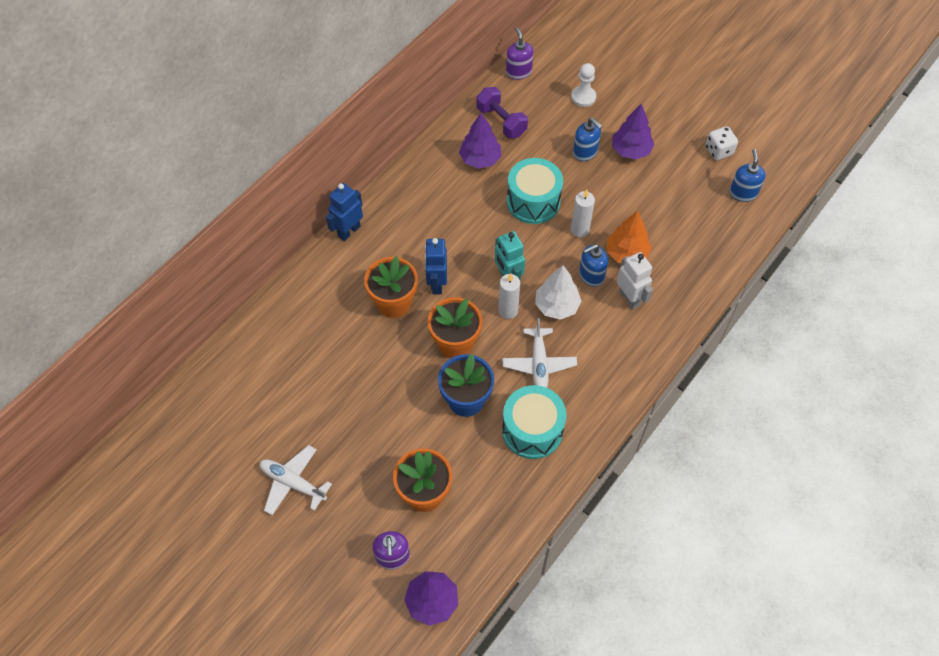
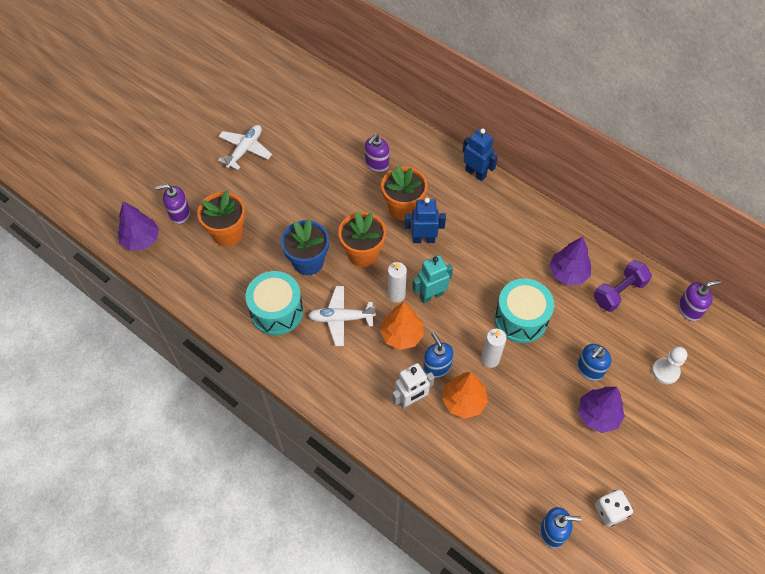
camera: 90 degrees right, 0 degrees up
(329, 330) = (377, 164): none -> purple soap dispenser
(556, 306) = (402, 335): white tree -> orange tree

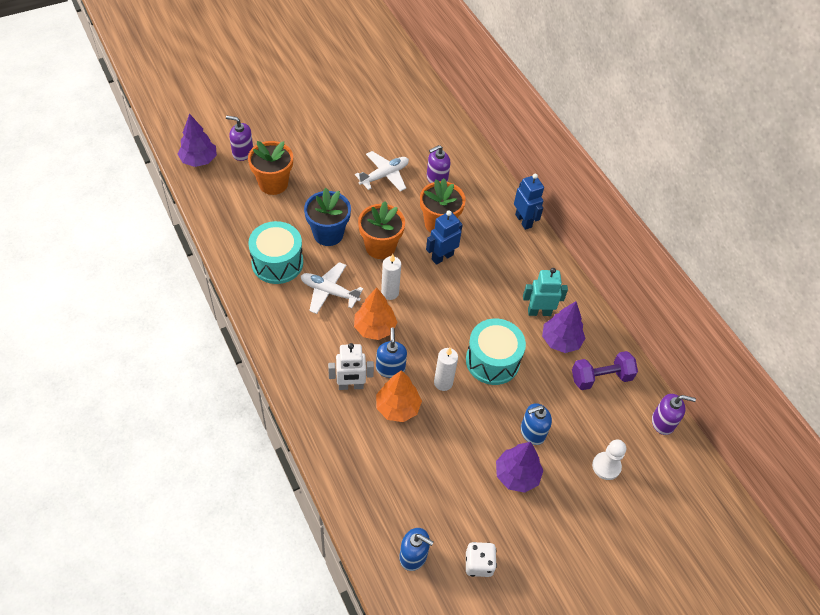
camera: 20 degrees right, 5 degrees down
(245, 150) = (328, 123): white plane -> white plane (384, 175)
(423, 239) = (442, 257): blue robot -> blue robot turned 60 degrees counterclockwise
(431, 295) = (421, 306): turquoise robot -> turquoise robot (539, 312)

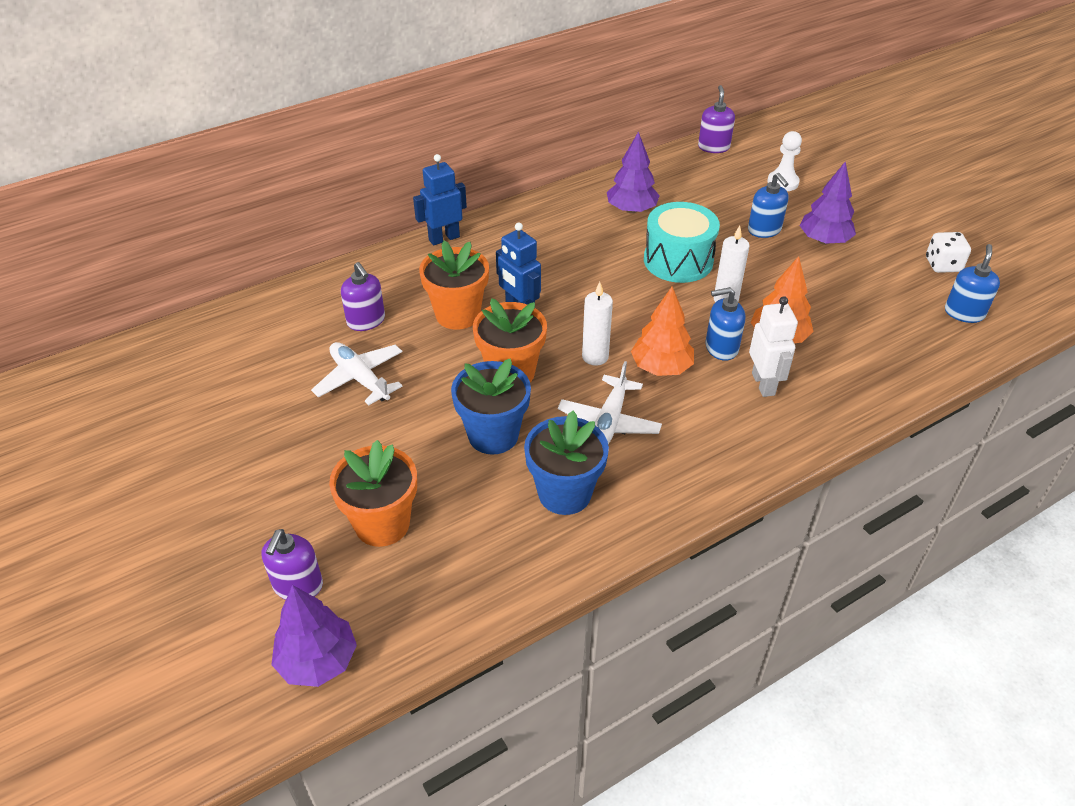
camera: 90 degrees left, 10 degrees down
(277, 263) = (564, 493): turquoise drum -> blue flower pot
(539, 312) = (593, 225): turquoise robot -> none
(601, 378) = (673, 183): purple dumbbell -> none

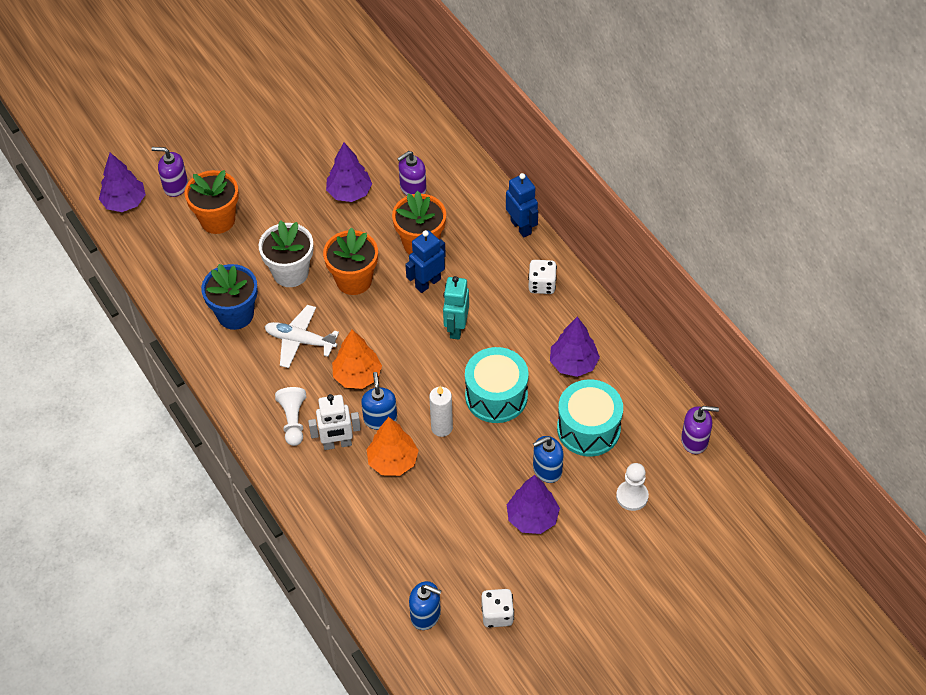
camera: 90 degrees right, 10 degrees up
(360, 379) = (349, 192): white plane -> purple tree
(493, 435) = (290, 273): blue flower pot -> white flower pot
(527, 226) = (542, 285): none -> white dice
(587, 288) = (456, 328): none -> turquoise robot
(595, 357) = (370, 333): white candle -> none
(710, 203) = (588, 429): none -> turquoise drum
(736, 425) = (293, 421): none -> white pawn

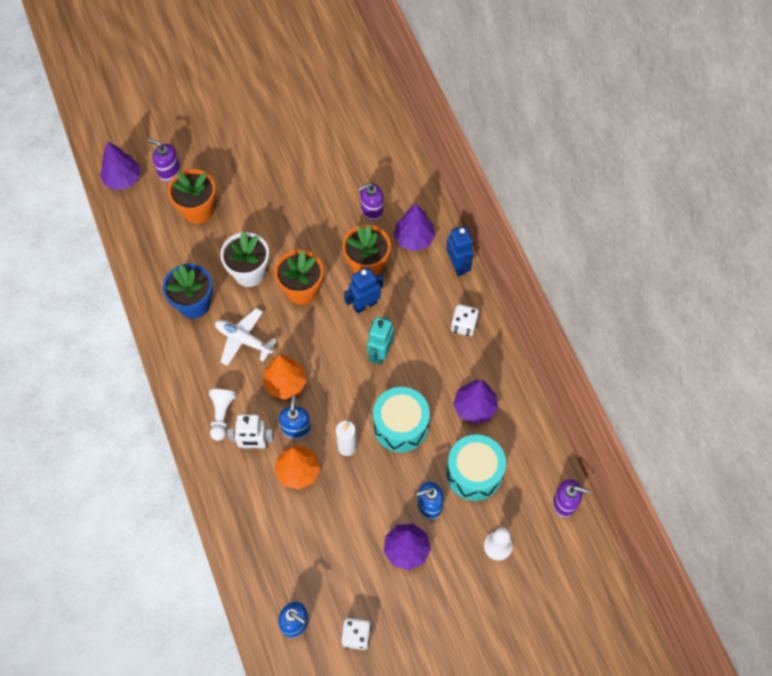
camera: 10 degrees right, 10 degrees up
(349, 192) = (316, 204): purple tree -> purple tree (414, 238)

